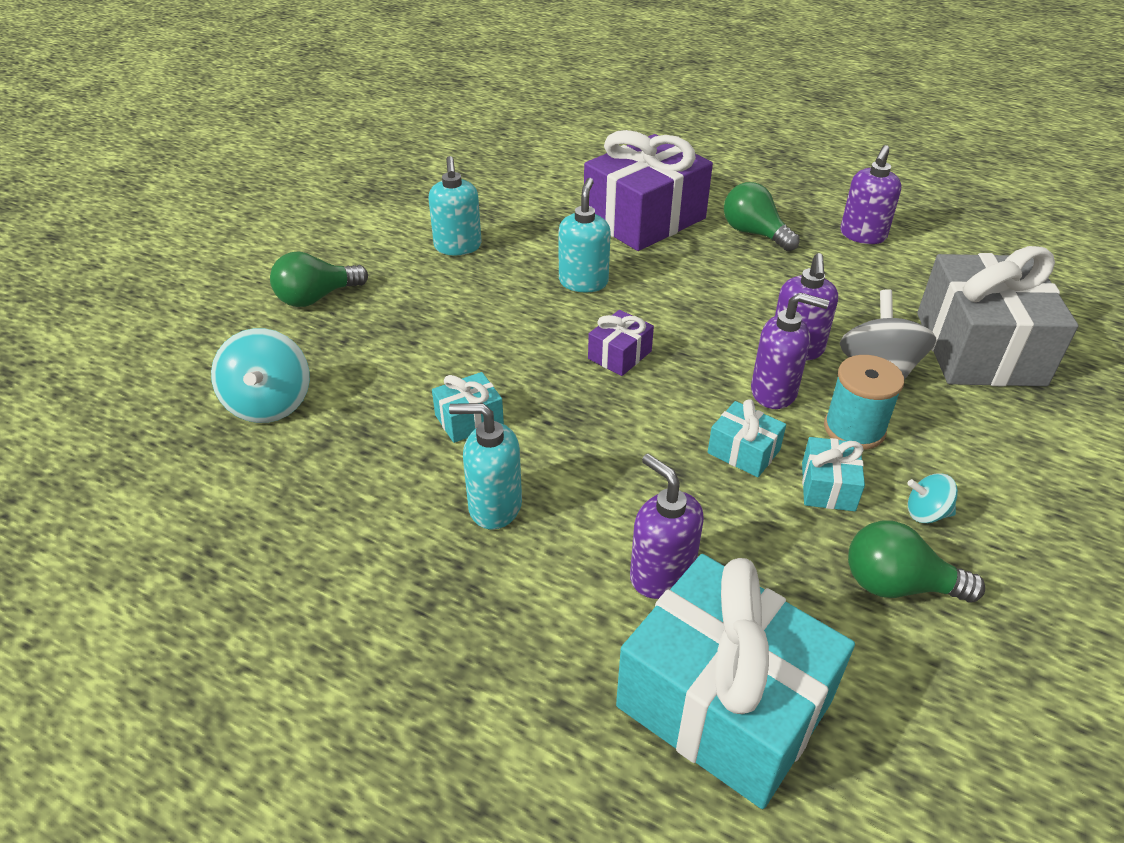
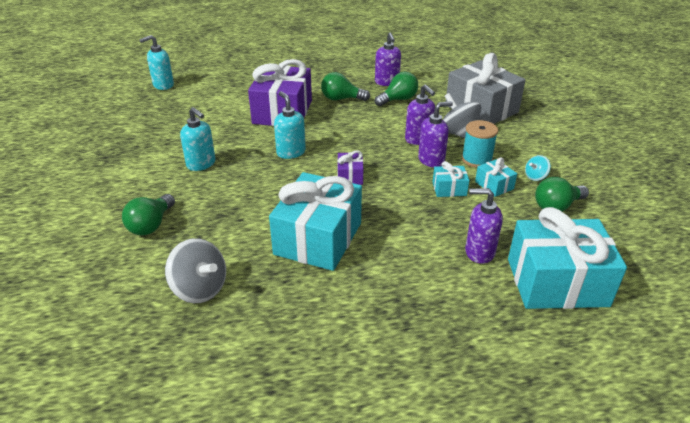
camera: 40 degrees left, 5 degrees down
(269, 404) = (200, 289): turquoise spinning top -> grey spinning top
(469, 420) = (318, 238): turquoise gift -> turquoise gift, size x2.28
(494, 506) = (380, 267): turquoise soap dispenser -> turquoise soap dispenser (163, 85)
(845, 271) = (398, 99): none -> green light bulb

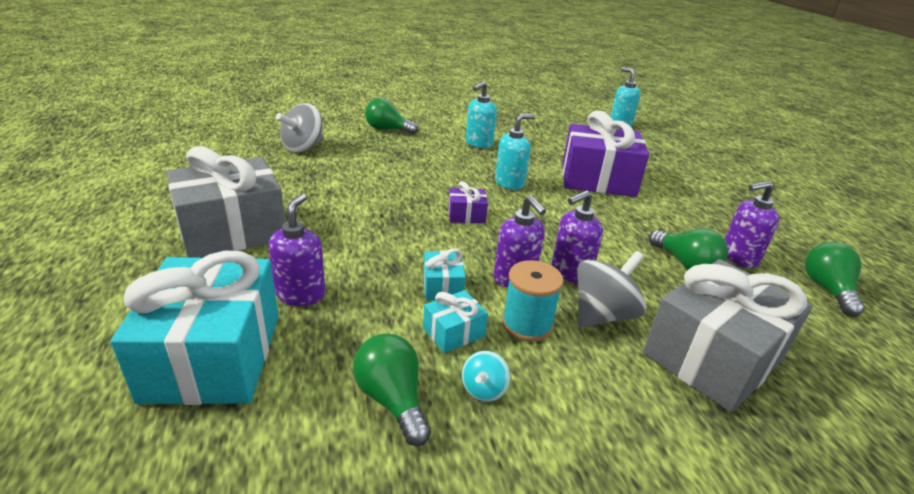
camera: 85 degrees right, 5 degrees down
(318, 238) = (354, 194): turquoise gift -> none
(341, 99) = (656, 217): green light bulb -> green light bulb (827, 290)
(400, 309) = (232, 231): none -> grey gift
(535, 177) = (483, 389): turquoise spinning top -> turquoise spinning top turned 120 degrees counterclockwise

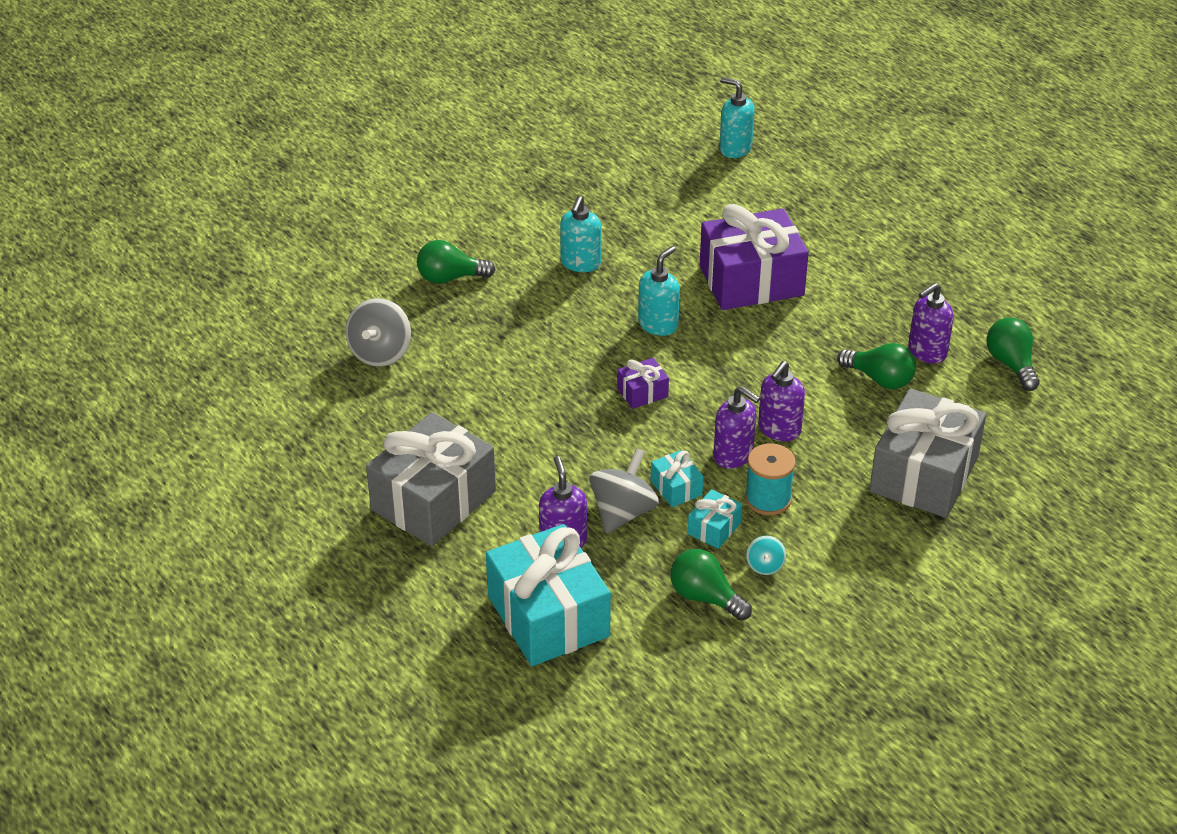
camera: 20 degrees left, 10 degrees up
(602, 314) = (825, 466): grey spinning top -> grey spinning top (623, 512)

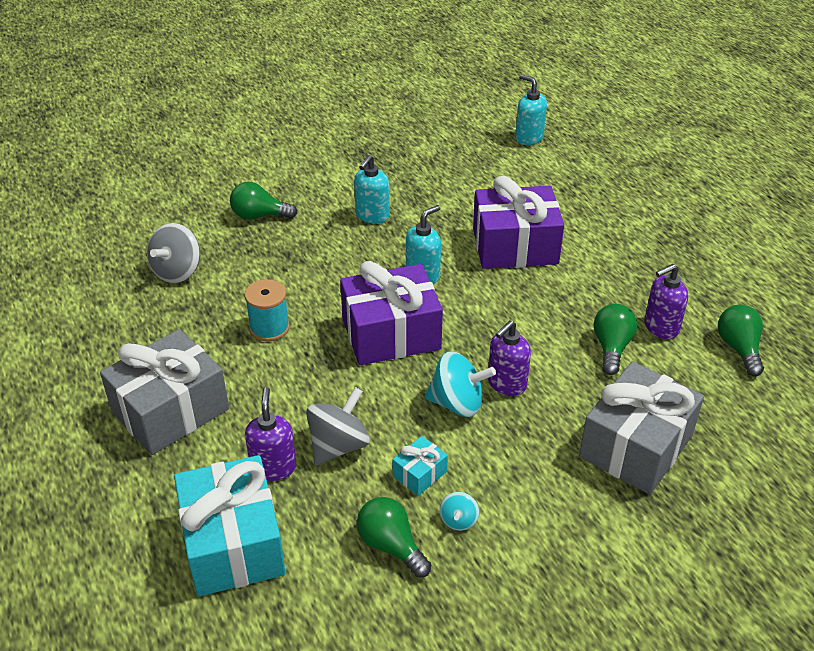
camera: 10 degrees right, 0 degrees up
(642, 392) = (391, 333): purple gift -> purple gift, size x2.28
(676, 488) = (395, 428): turquoise gift -> none
(733, 455) = (457, 403): purple soap dispenser -> turquoise spinning top
(768, 499) = (479, 451): turquoise spool -> turquoise spool (269, 328)
(879, 379) = (611, 347): green light bulb -> green light bulb turned 120 degrees counterclockwise

